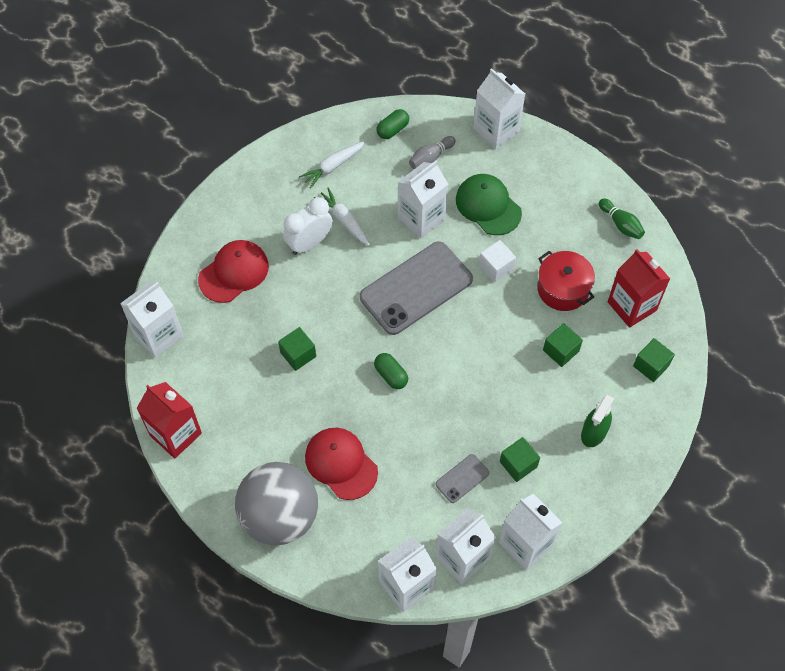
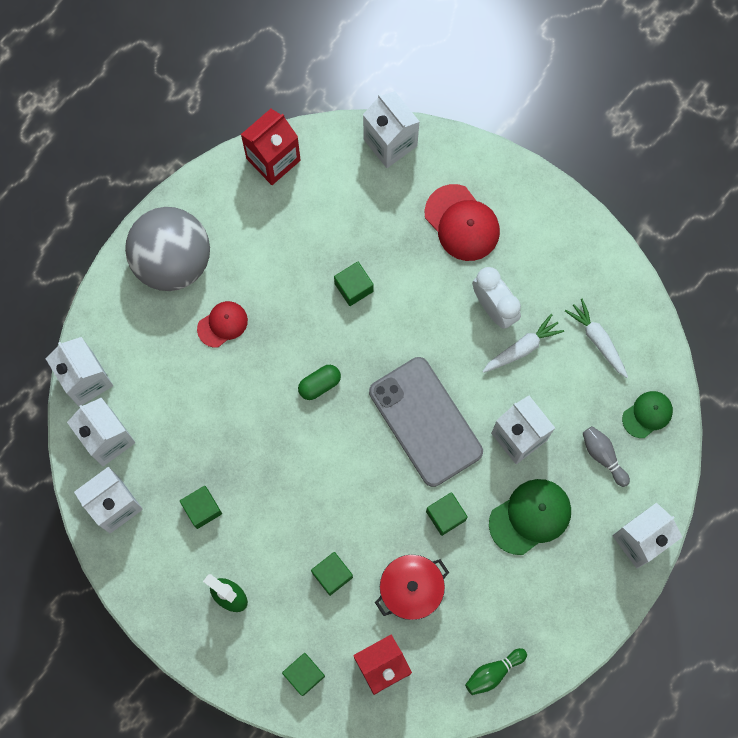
camera: 95 degrees right, 15 degrees up
(341, 464) = (222, 324): red cap -> red cap, size x0.63
(392, 130) = (647, 414): green capsule -> green cap
(462, 478) = (192, 448): grey phone -> none
(496, 267) = (445, 515): white cube -> green cube

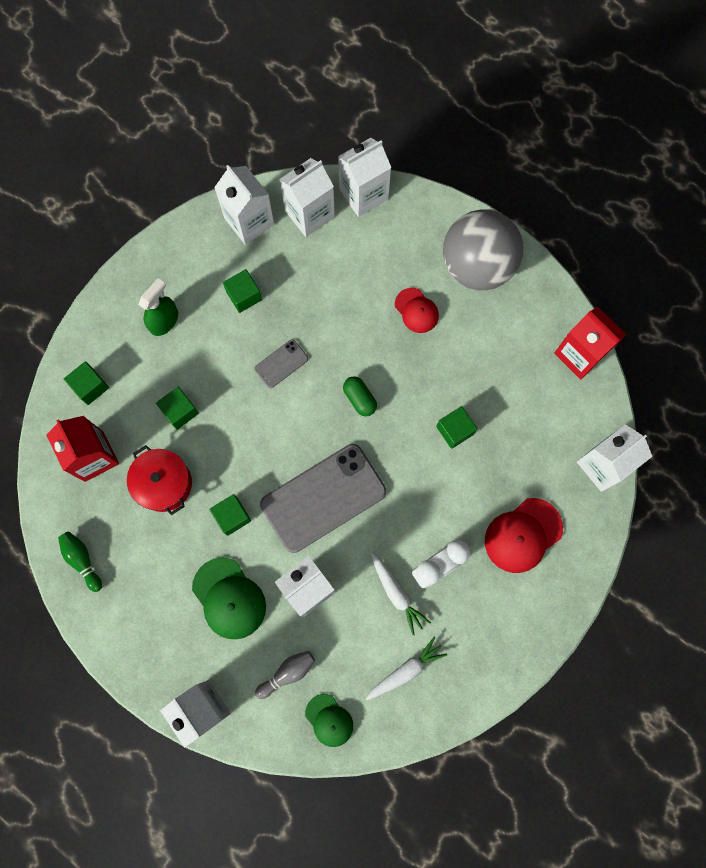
camera: 90 degrees right, 0 degrees up
(280, 467) = (281, 364): none -> grey phone

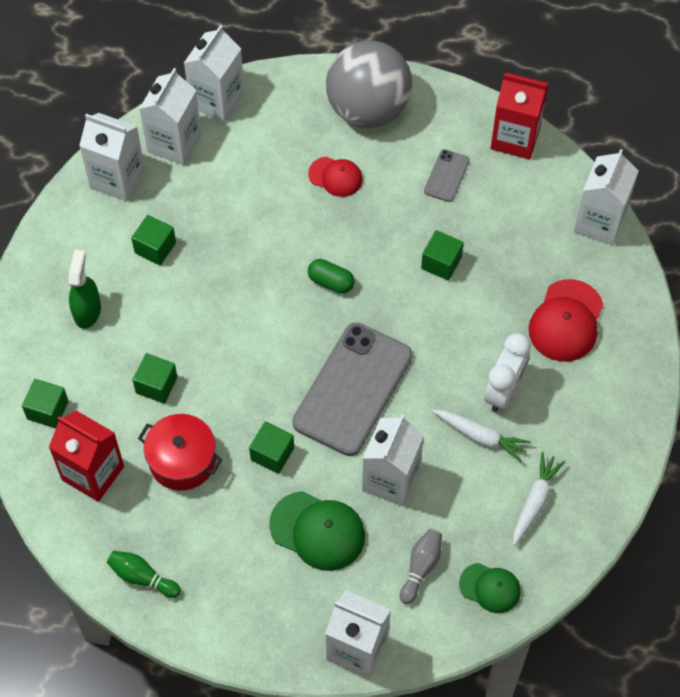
camera: 30 degrees left, 15 degrees down
(281, 364) = (232, 290): grey phone -> grey phone (446, 176)

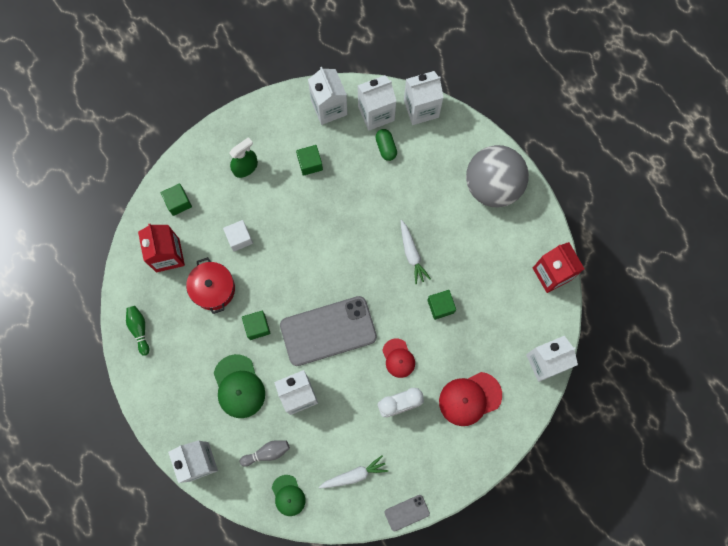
camera: 45 degrees right, 15 degrees up
(156, 385) = (239, 238): green cube -> white cube
(331, 282) = (375, 264): green capsule -> green capsule (386, 147)
(335, 177) = (437, 208): red cap -> red cap (398, 358)
(446, 176) = (493, 261): grey phone -> grey phone (407, 513)
(480, 436) = (363, 416): white carrot -> white carrot (412, 254)

